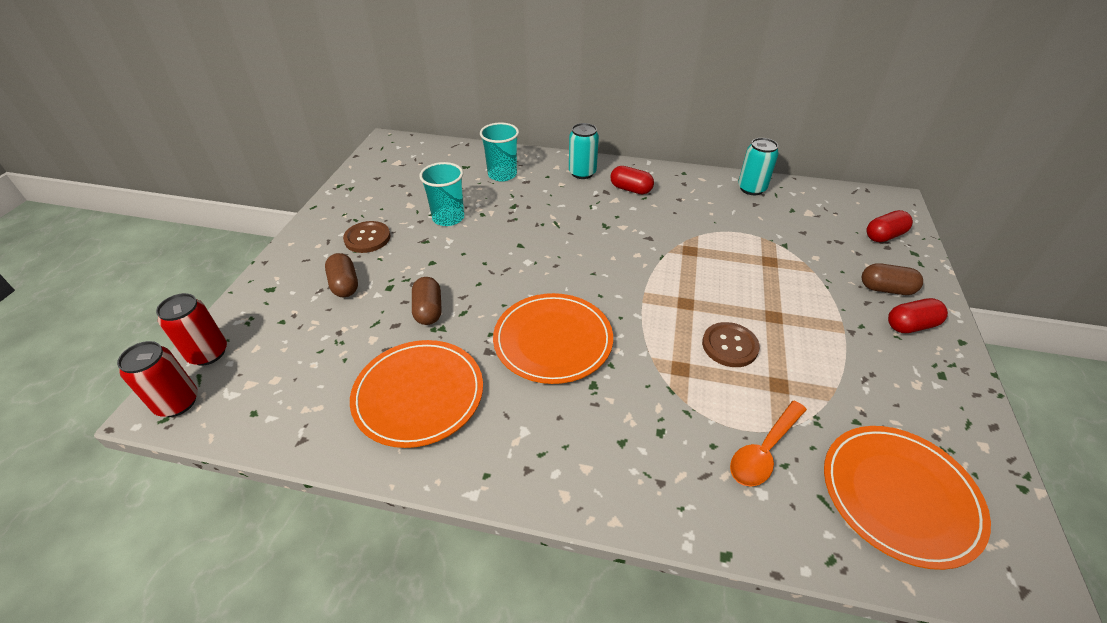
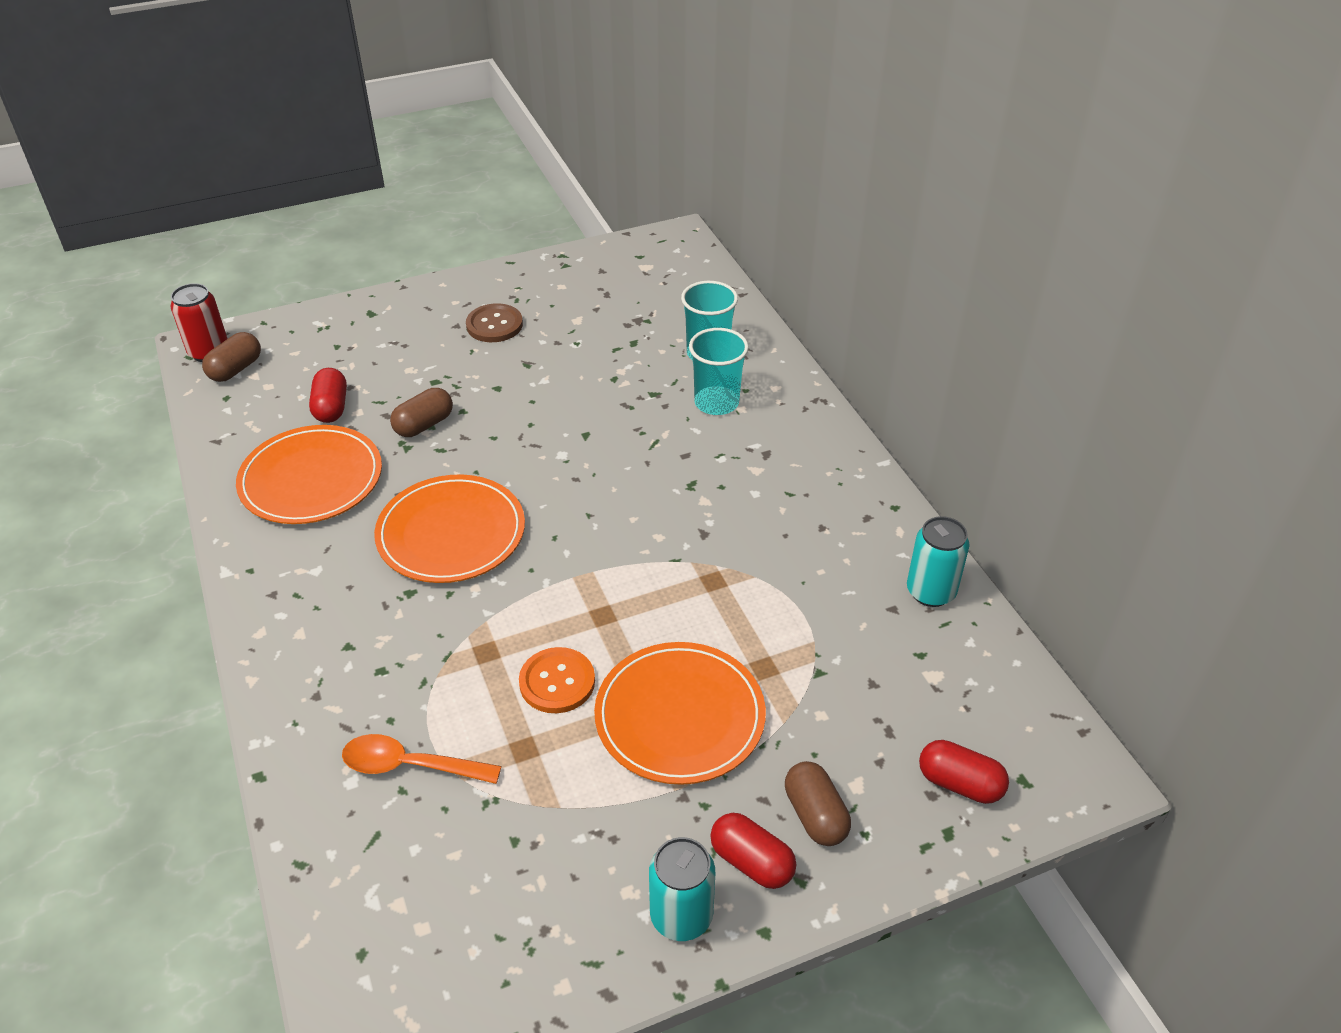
camera: 55 degrees right, 0 degrees up
(208, 353) = (269, 332): red can -> none
(344, 285) = (414, 352): brown capsule -> brown capsule (235, 369)
(448, 218) = (582, 358): turquoise cup -> turquoise cup (716, 402)
(582, 173) = (786, 415): turquoise can -> turquoise can (681, 916)
(630, 189) = (795, 473): red capsule -> red capsule (331, 407)
(729, 346) = (557, 682): brown button -> orange button
(899, 495) = (422, 908): orange plate -> orange plate (680, 716)

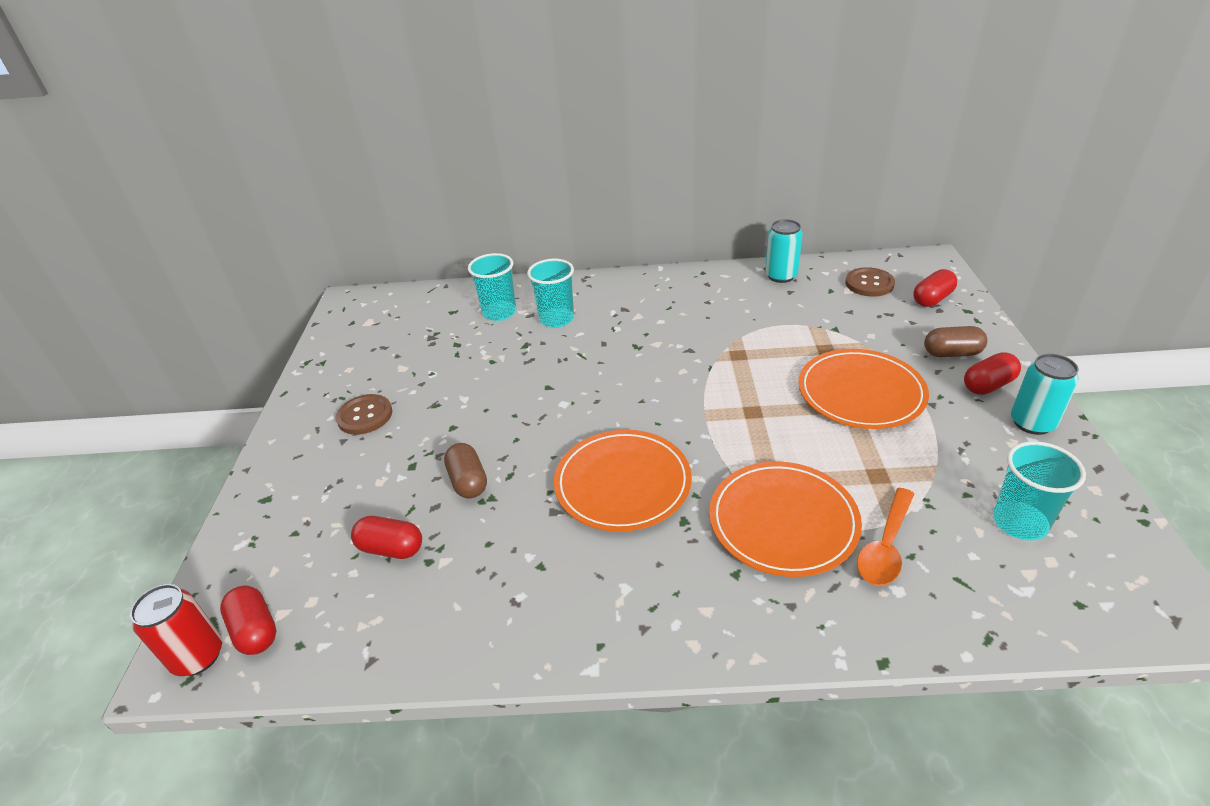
camera: 65 degrees left, 5 degrees down
(235, 369) = (255, 630): brown capsule -> red capsule
(311, 479) = (491, 577): orange plate -> orange plate (783, 521)
(479, 896) = (1019, 522): none -> turquoise cup
(557, 682) = (814, 446): orange button -> none
(965, 699) = (869, 283): none -> brown button

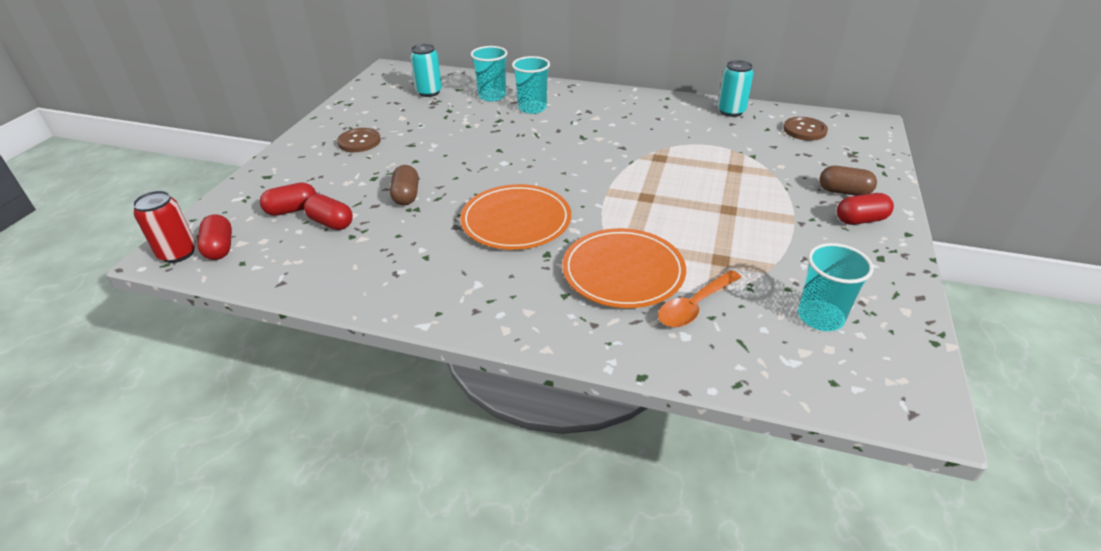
camera: 15 degrees right, 0 degrees up
(861, 392) = (744, 202): orange plate -> none
(932, 299) = (853, 151): red capsule -> red capsule (292, 210)
(1032, 423) = (882, 254): turquoise can -> turquoise can (429, 92)

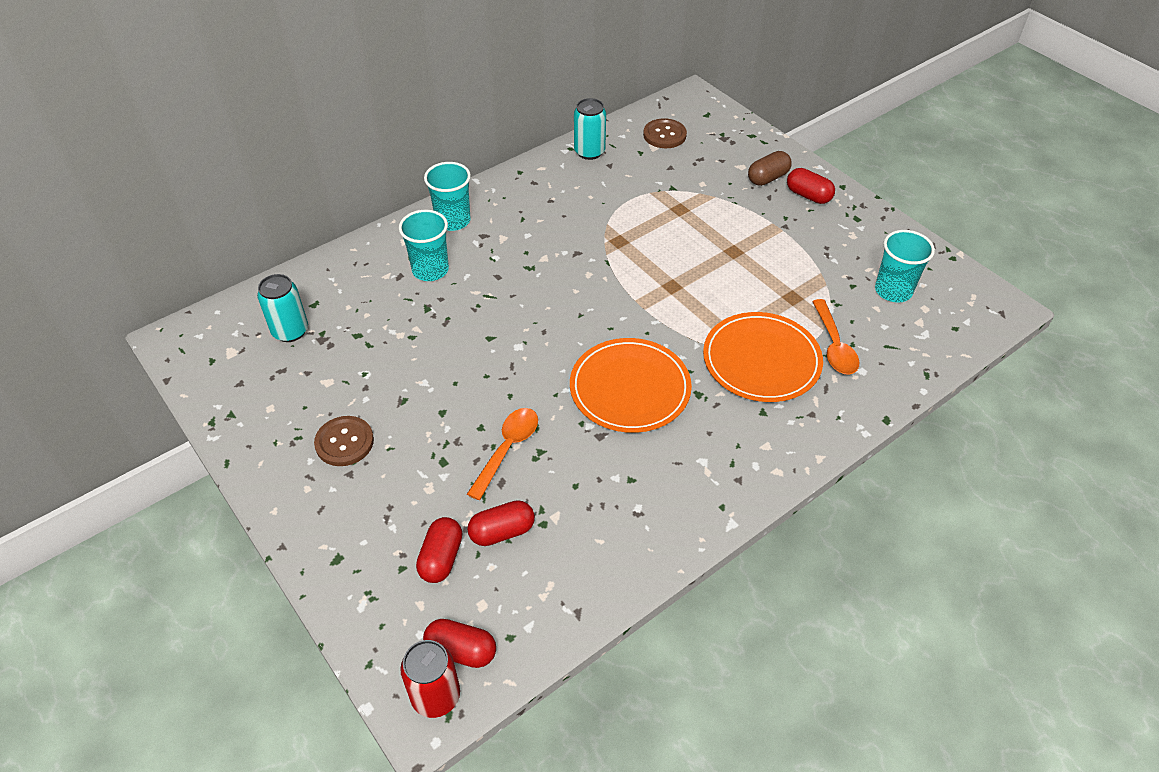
camera: 55 degrees left, 10 degrees up
(406, 195) = (507, 449): brown capsule -> orange spoon
(492, 96) = (365, 286): turquoise cup -> turquoise cup (453, 221)
(860, 220) = (808, 195): red capsule -> red capsule turned 75 degrees counterclockwise

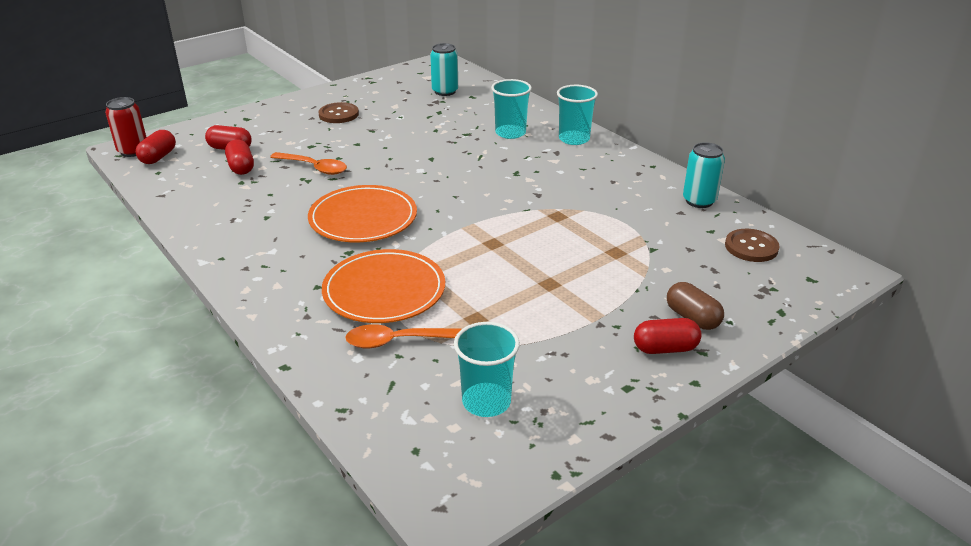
camera: 90 degrees right, 15 degrees down
(808, 195) = (665, 348): red capsule -> red capsule turned 45 degrees clockwise

